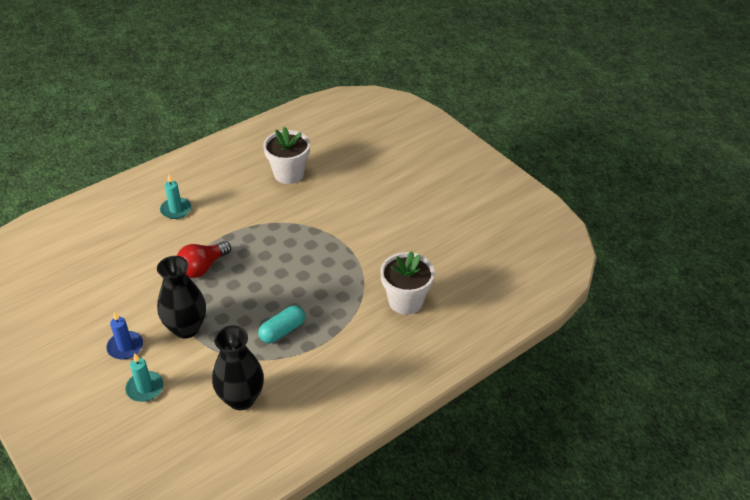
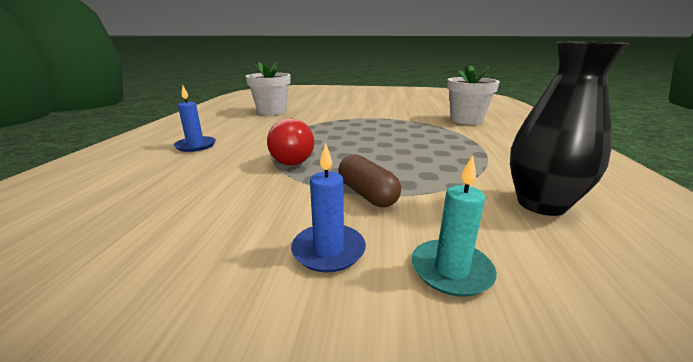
camera: 45 degrees left, 20 degrees down
(176, 209) = (195, 146): turquoise candle -> blue candle
(186, 328) = (367, 194): black vase -> brown capsule
(282, 331) = (445, 156): turquoise capsule -> none

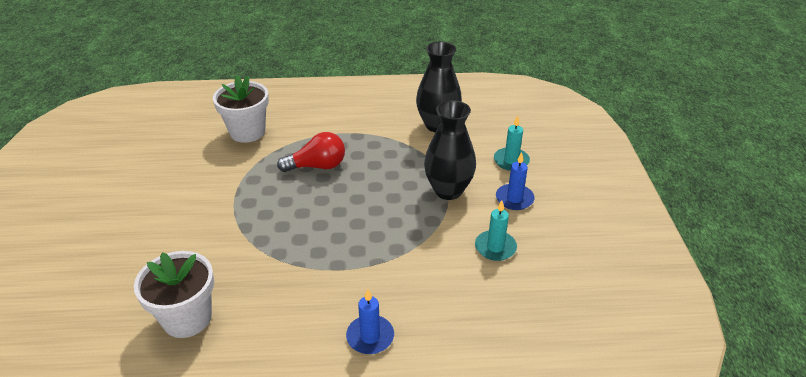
camera: 100 degrees left, 15 degrees up
(233, 212) = (495, 247): none -> turquoise candle
(294, 159) = (392, 241): red light bulb -> red light bulb (317, 166)
(367, 194) = (448, 190): brown capsule -> black vase

